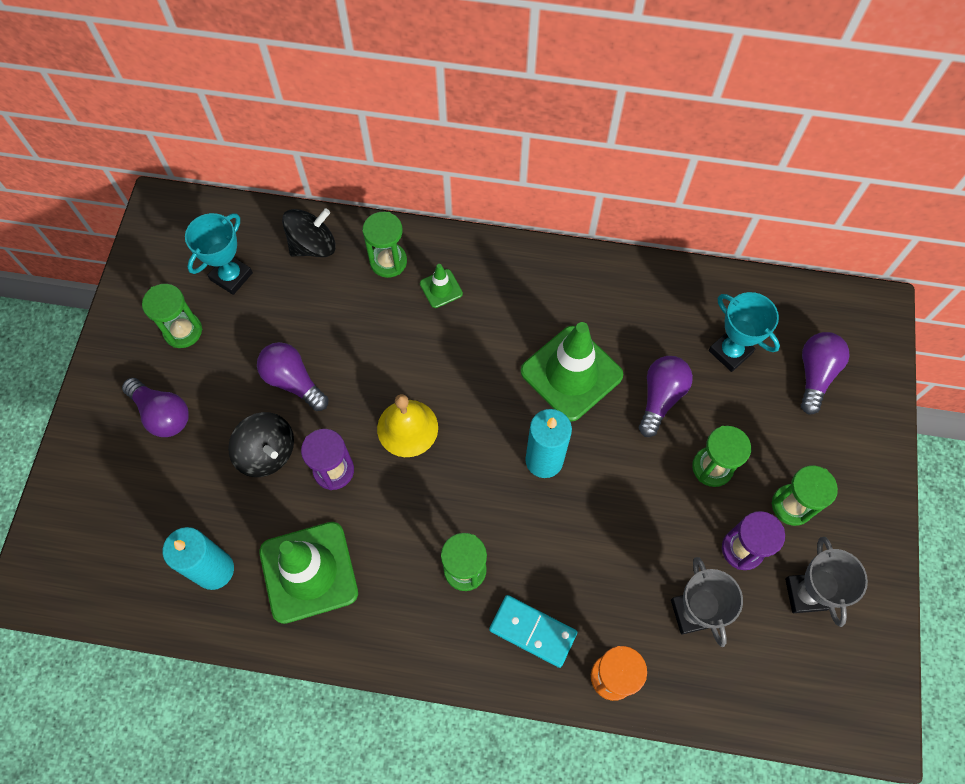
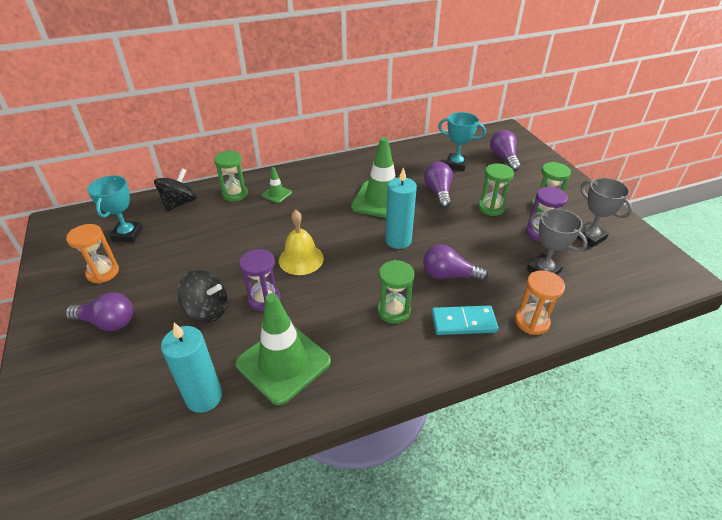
camera: 30 degrees left, 25 degrees down
(183, 331) = (103, 272): green hourglass -> orange hourglass
(293, 381) = (205, 267): purple light bulb -> purple light bulb (449, 275)

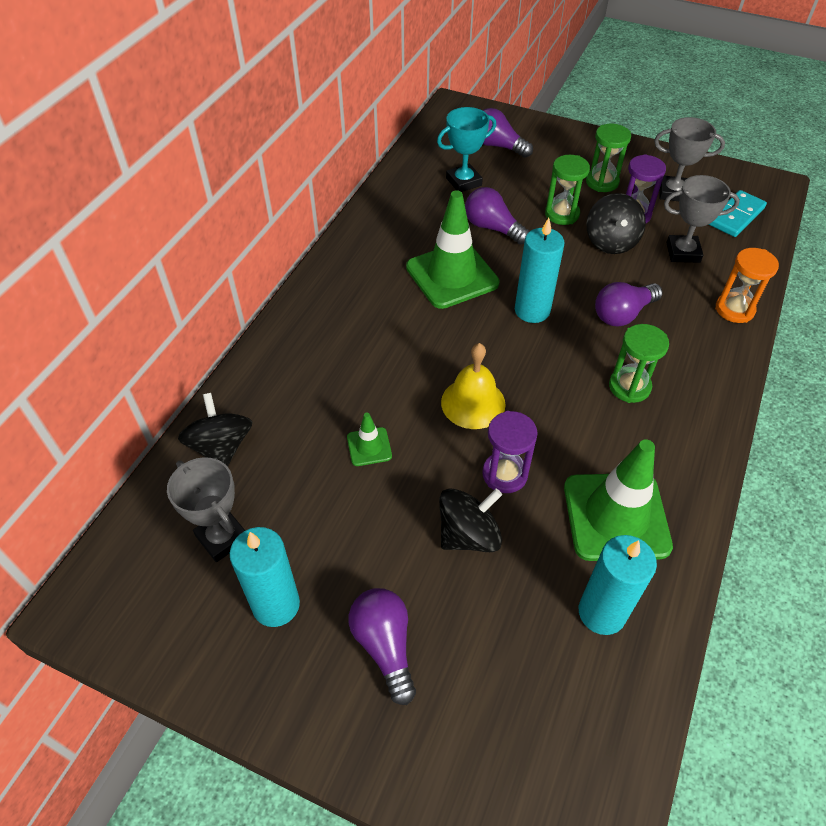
camera: 45 degrees left, 10 degrees up
(103, 272) = (276, 605): orange hourglass -> turquoise candle
(107, 322) = (385, 646): purple light bulb -> purple light bulb turned 75 degrees counterclockwise
(128, 234) = (222, 537): turquoise trophy -> grey trophy
(235, 194) = (275, 383): green hourglass -> none
(276, 194) = (326, 347): green traffic cone -> green traffic cone (369, 447)
(463, 322) = (692, 351): turquoise domino -> turquoise domino (736, 216)
(501, 237) = (611, 242): none -> black spinning top

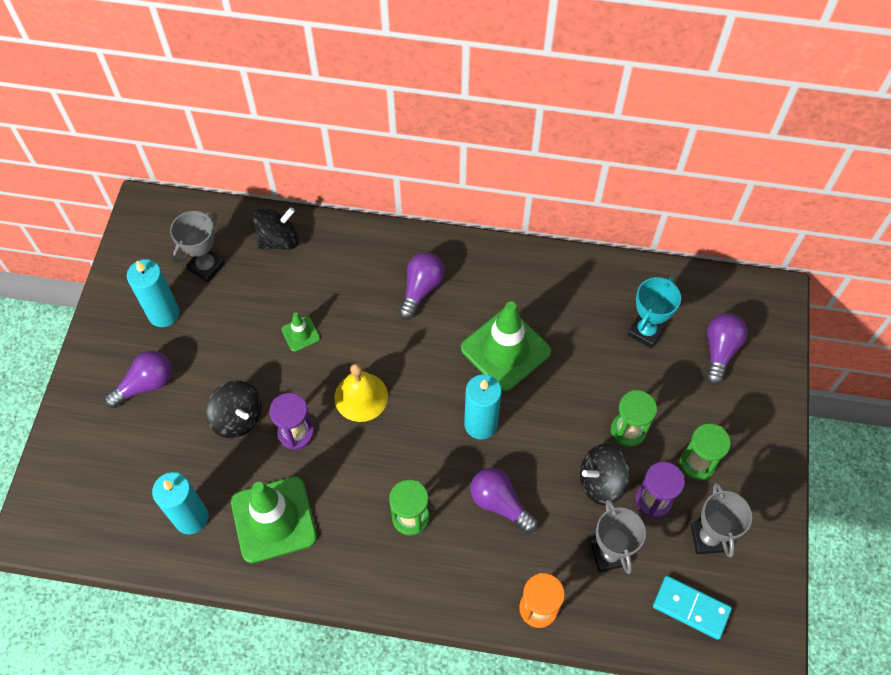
camera: 75 degrees right, 10 degrees up
(463, 182) = (645, 331): turquoise trophy -> turquoise trophy turned 75 degrees clockwise
(492, 228) = (583, 371): purple light bulb -> purple light bulb (421, 289)

